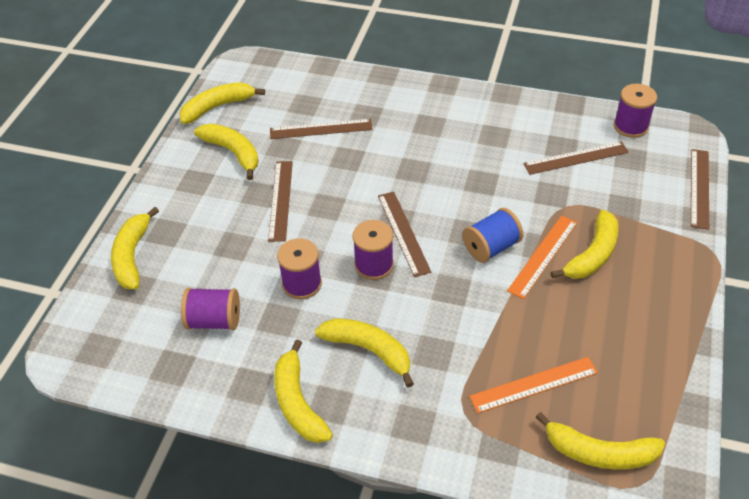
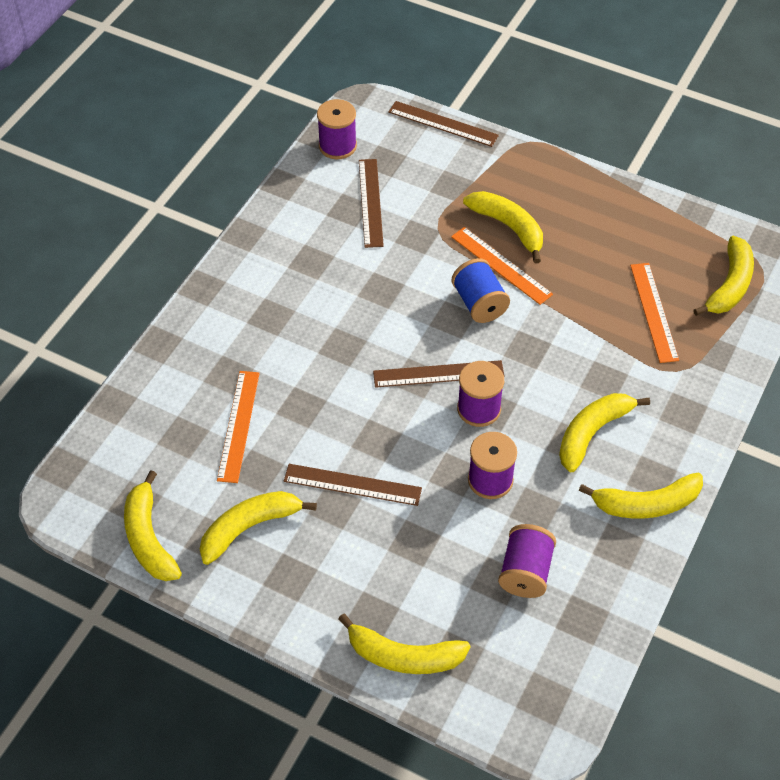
camera: 80 degrees left, 5 degrees up
(321, 129) = (238, 425): brown ruler -> orange ruler

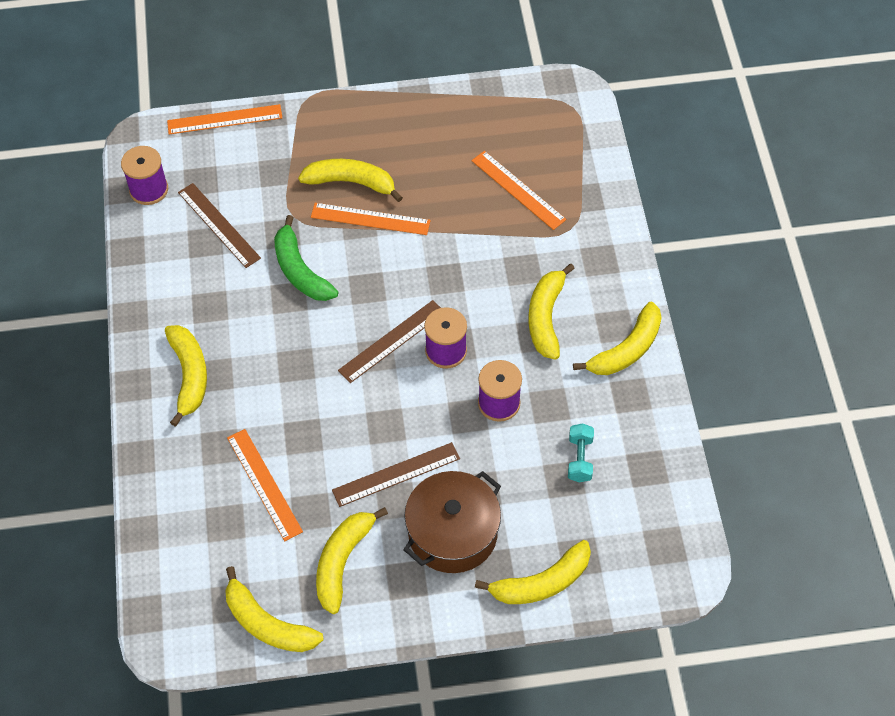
camera: 35 degrees left, 5 degrees up
(360, 563) = (452, 533): none -> brown pot
(407, 274) = (300, 270): none -> green banana
(443, 124) = (224, 119): brown ruler -> orange ruler
(479, 303) = (378, 262): blue spool -> none
(525, 572) = (580, 459): purple spool -> turquoise dumbbell
(729, 285) = (558, 134): yellow banana -> yellow banana (189, 375)

